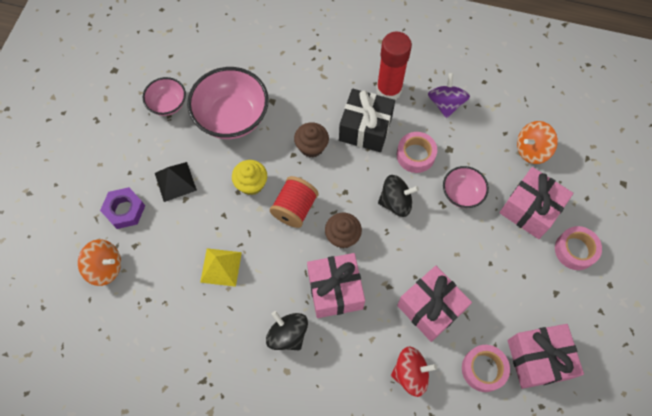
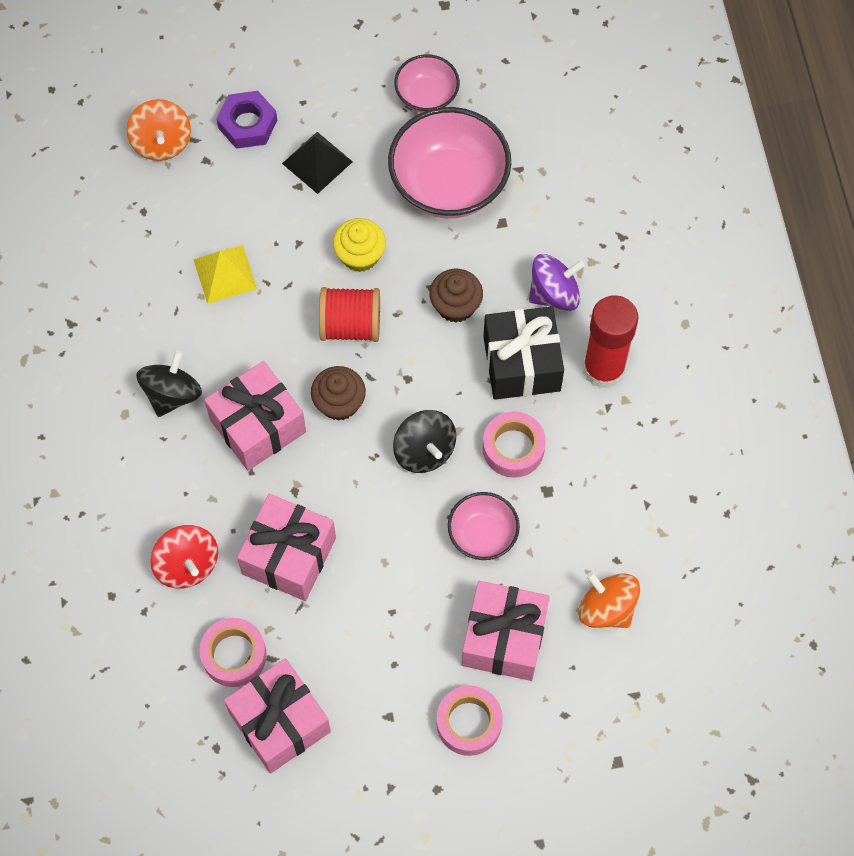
camera: 65 degrees right, 0 degrees up
(445, 104) = (622, 457): purple spinning top -> purple spinning top (554, 293)

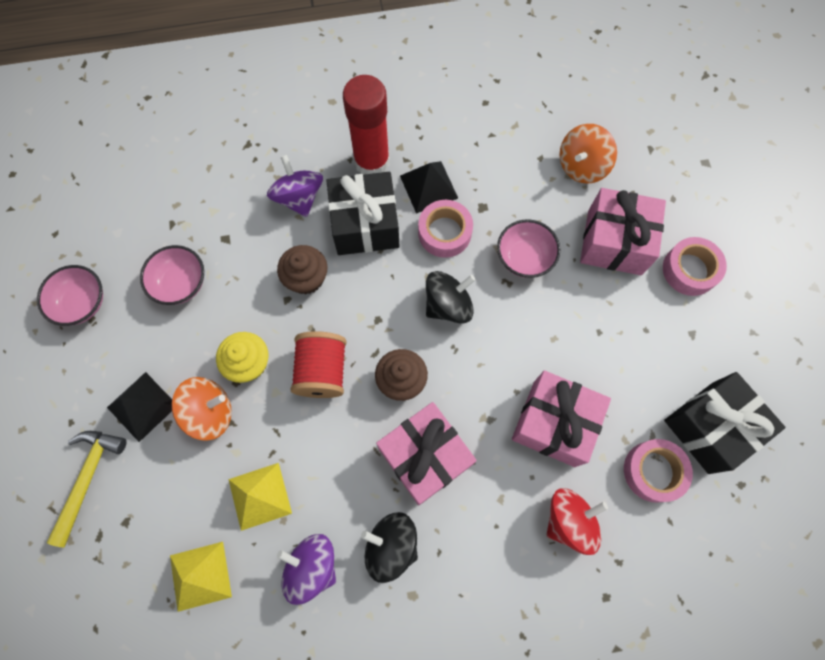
camera: 90 degrees left, 5 degrees up
(154, 228) = (200, 576): none -> yellow pyramid
(157, 323) = (311, 566): none -> purple spinning top
(162, 142) = (97, 572): orange spinning top -> orange spinning top (210, 412)
(247, 124) = (88, 479): purple nut -> yellow hammer
(280, 722) = (710, 427): pink gift -> black gift
(449, 184) = (181, 283): pink bowl -> pink bowl, size x0.55
(572, 432) = (429, 187): none -> black pyramid

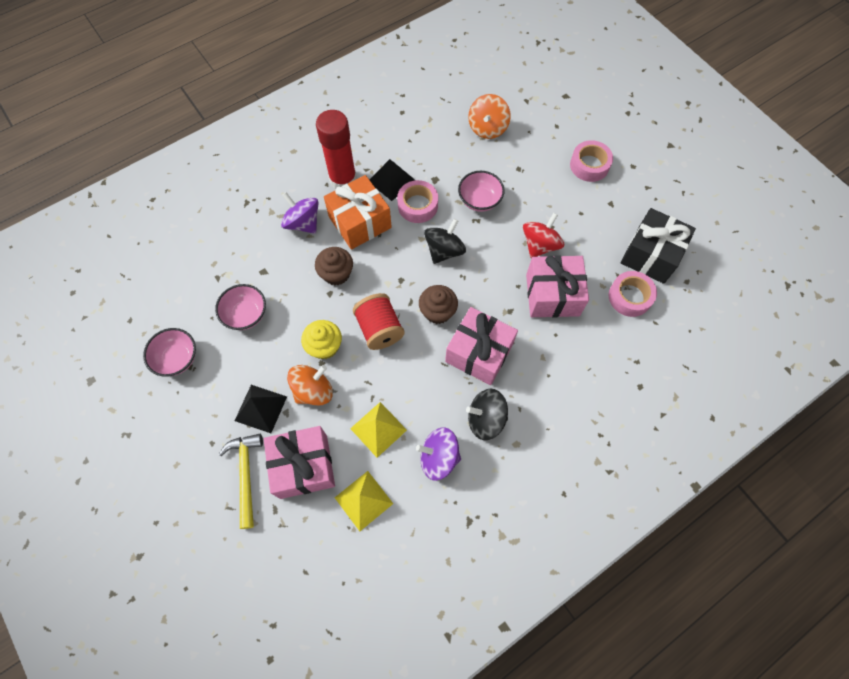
camera: 25 degrees left, 5 degrees down
(365, 224) = (360, 222): black gift -> orange gift
(569, 521) = (593, 350): red spinning top -> red spinning top (540, 245)
(614, 242) = (533, 167): pink gift -> pink gift (304, 466)

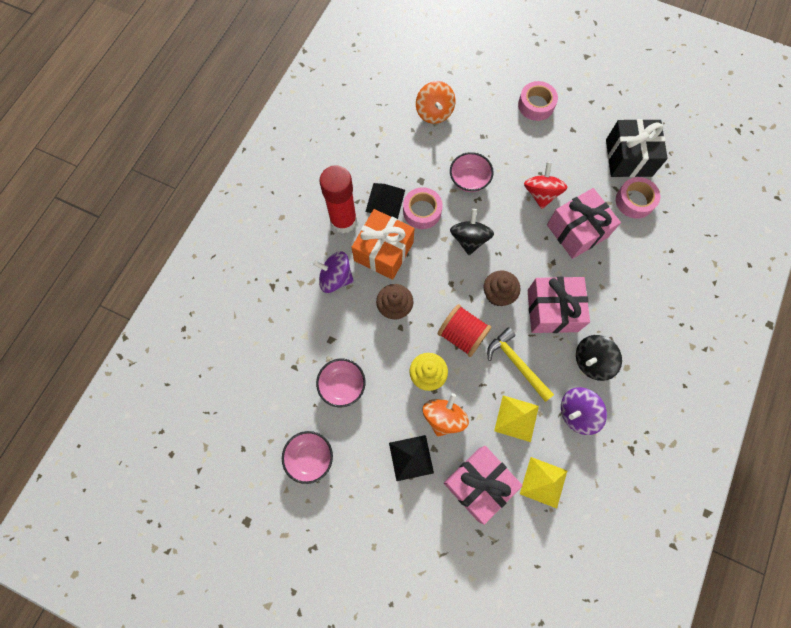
camera: 30 degrees left, 5 degrees up
(246, 475) = (437, 519): yellow hammer -> yellow hammer (516, 363)

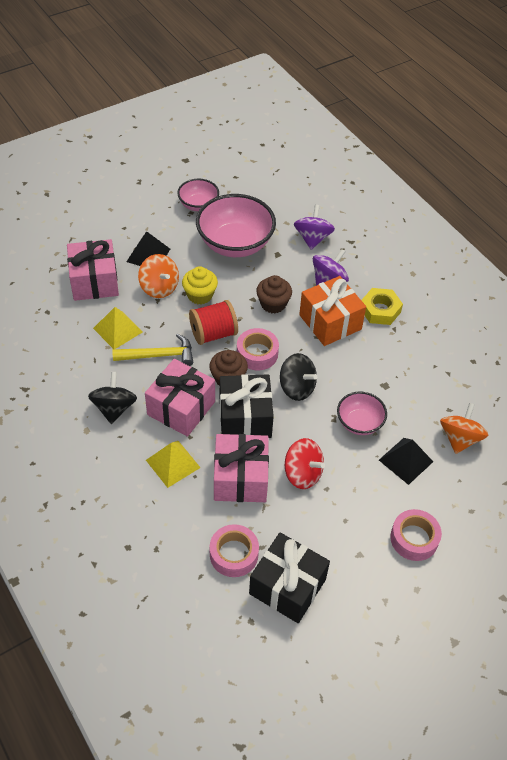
camera: 120 degrees right, 20 degrees down
(342, 385) = (235, 244): pink bowl -> pink bowl, size x1.83
(343, 221) = (380, 310): red glue stick -> yellow nut
(385, 200) = (381, 348): black pyramid -> black pyramid (406, 461)
(422, 211) = (351, 369): pink tape -> pink tape (257, 353)
(434, 112) = (459, 438): orange spinning top -> orange spinning top turned 90 degrees clockwise
(525, 259) = (245, 418): none -> black gift
(543, 482) = (58, 318): yellow pyramid -> yellow pyramid (173, 463)
(577, 413) = (85, 370): purple spinning top -> purple spinning top (312, 238)

